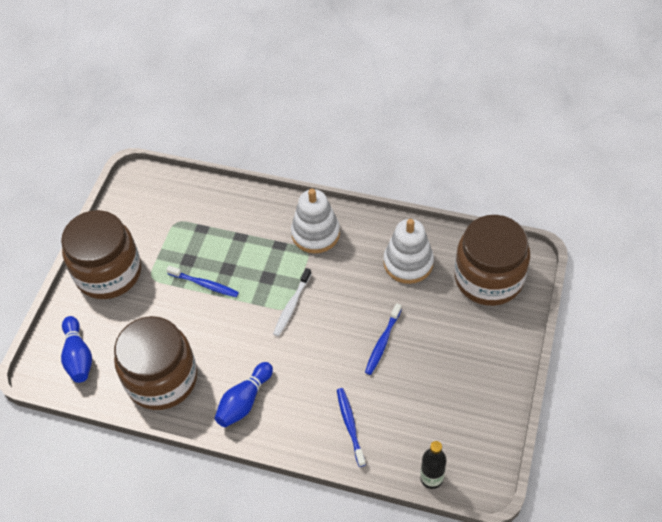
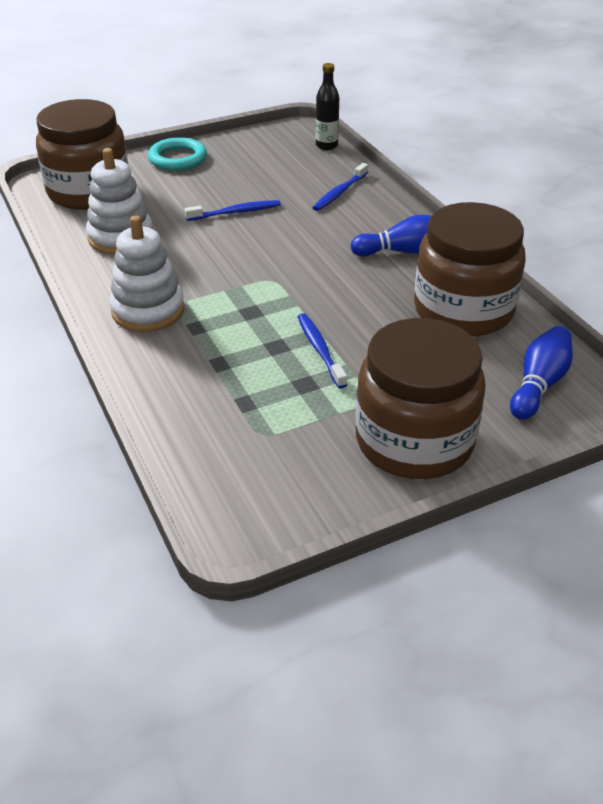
camera: 135 degrees left, 15 degrees down
(291, 306) = (265, 278): white toothbrush -> none
(497, 359) = (177, 159): none -> turquoise ring

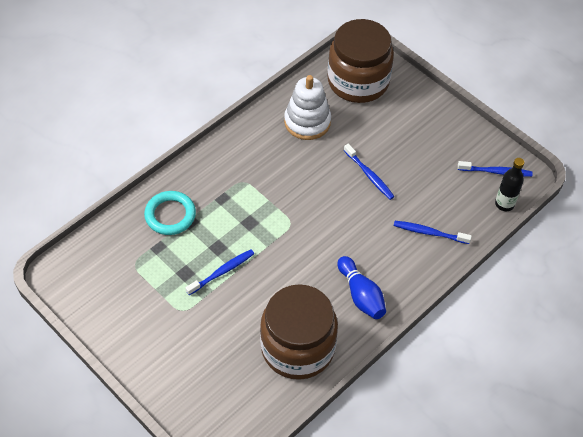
camera: 70 degrees right, 15 degrees up
(148, 311) = (230, 167): white stacking toy -> none
(177, 159) = (431, 114): turquoise ring -> turquoise ring (170, 215)
(283, 141) = (496, 172): none -> blue toothbrush
(414, 441) = (150, 343): brown jar -> none
(538, 385) = (227, 407): blue bowling pin -> none

